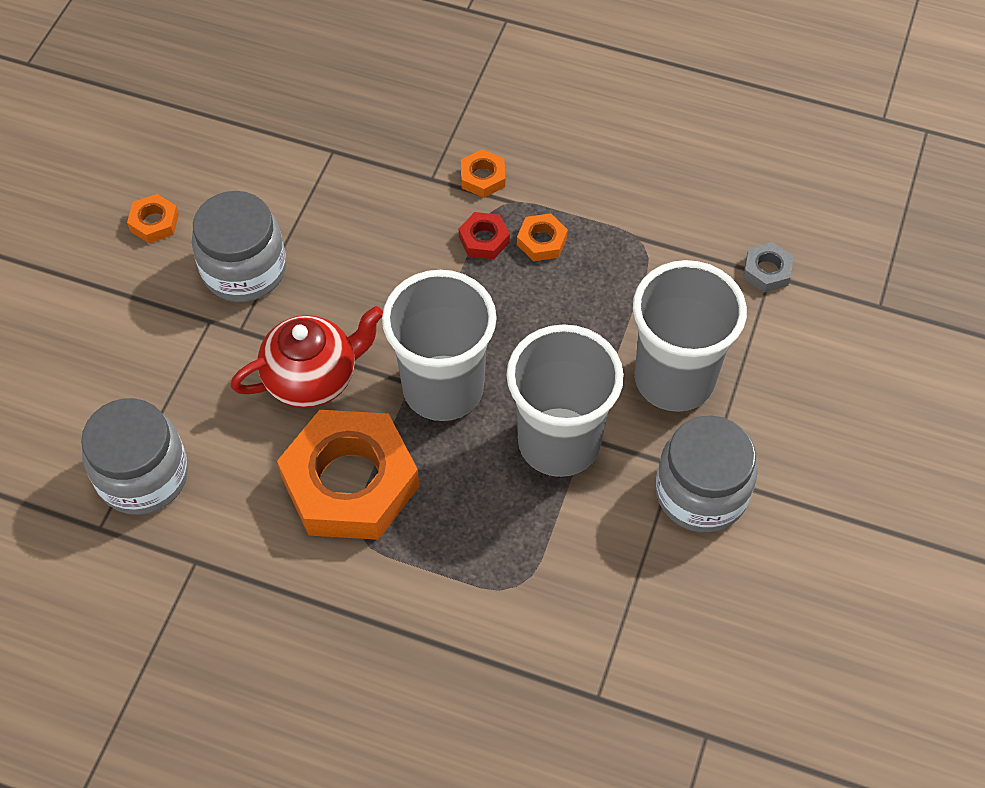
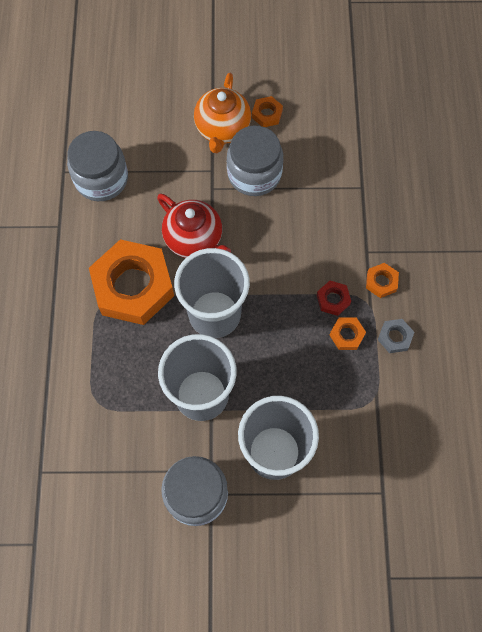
camera: 70 degrees right, 10 degrees up
(147, 286) = (222, 129): none -> orange teapot
(767, 271) = (385, 490): grey nut -> grey nut (395, 337)

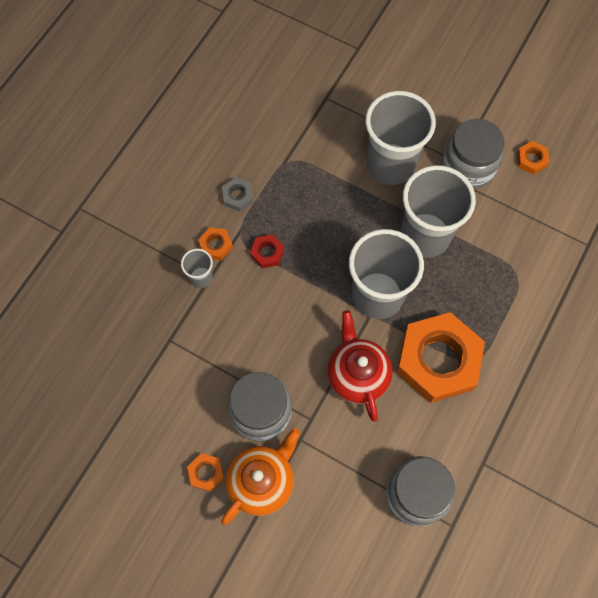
camera: 150 degrees left, 0 degrees up
(347, 335) = (275, 218): orange nut -> orange nut (531, 160)
(373, 248) = (201, 277): none -> grey cup

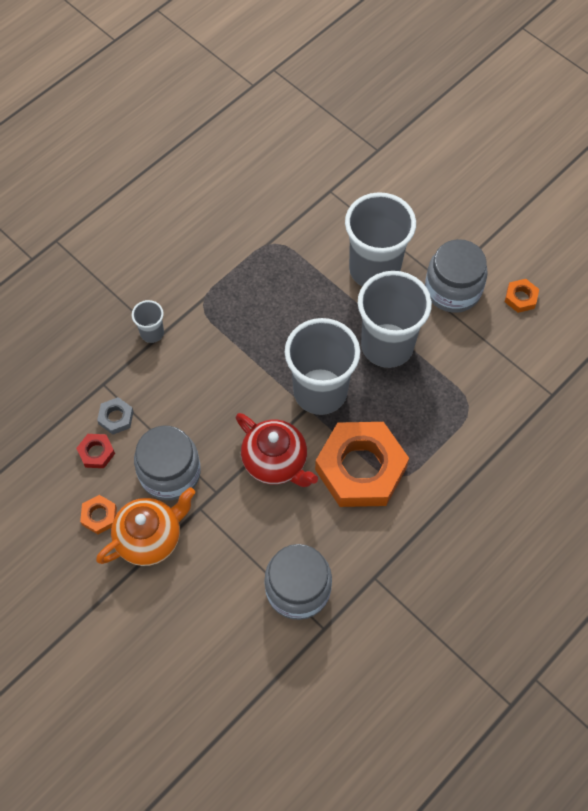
camera: 15 degrees right, 5 degrees down
(216, 245) = (176, 306): orange nut -> none
(238, 196) = (212, 265): grey nut -> grey nut (116, 417)
(267, 253) = (224, 325): red nut -> red nut (96, 452)
(357, 375) = (275, 462): red teapot -> red teapot turned 135 degrees clockwise

